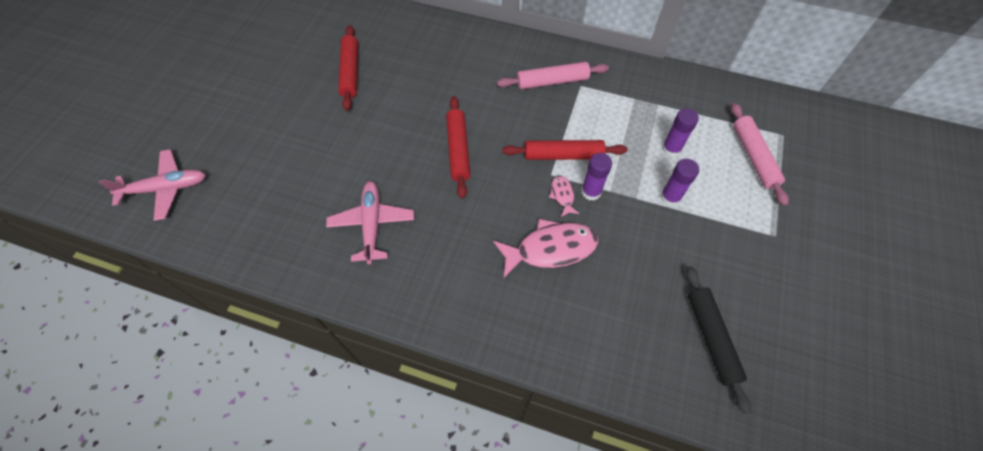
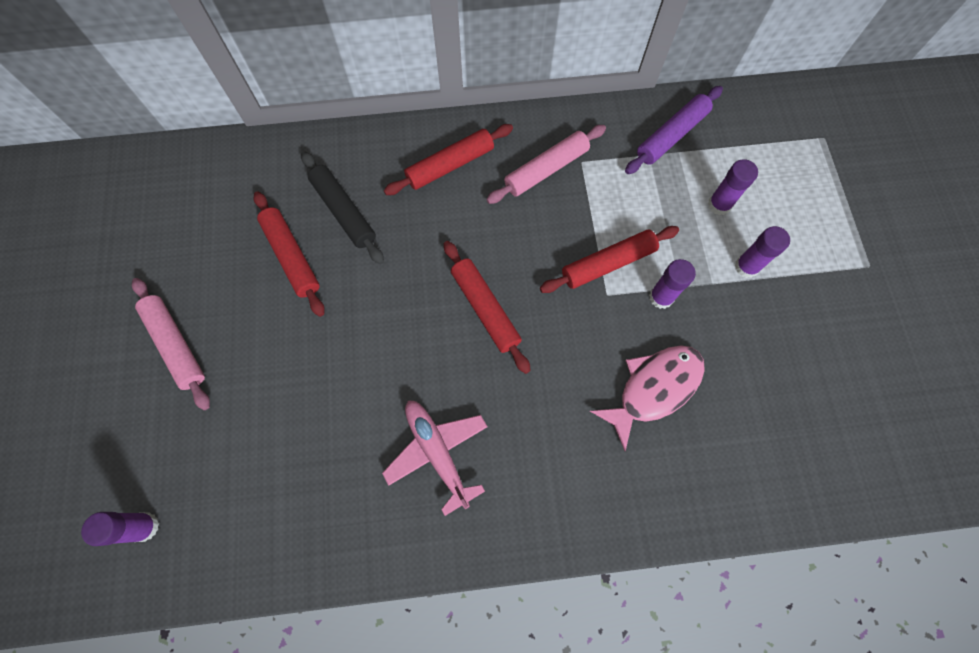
camera: 25 degrees left, 10 degrees up
(166, 188) = (144, 527): pink plane -> purple glue stick
(486, 56) = (450, 165): none -> red rolling pin
(562, 195) = (632, 315): pink fish -> none
(658, 92) = (671, 136): none -> purple rolling pin
(711, 338) = (862, 415): black rolling pin -> black rolling pin (344, 211)
(753, 157) = (807, 178): pink rolling pin -> pink rolling pin (176, 345)

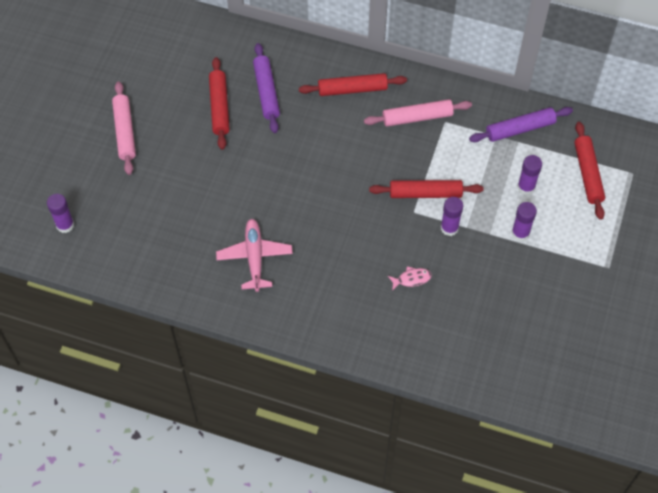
camera: 25 degrees right, 10 degrees down
(344, 211) = (266, 92): black rolling pin -> purple rolling pin
(485, 309) = (328, 188): red rolling pin -> red rolling pin (587, 174)
(653, 388) = (411, 279): pink fish -> pink fish, size x0.48

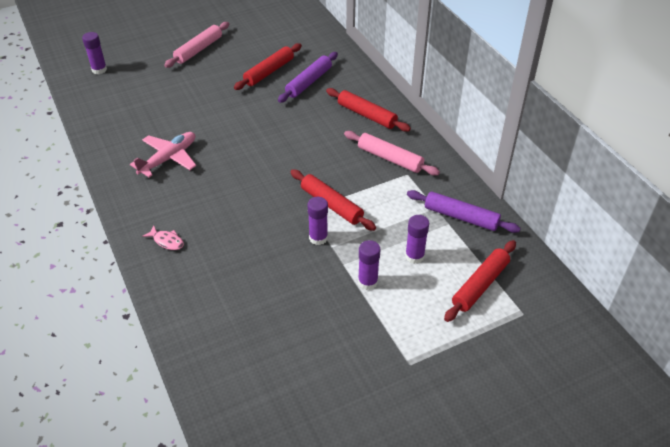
camera: 45 degrees right, 15 degrees down
(411, 279) = (246, 247): pink fish -> pink fish (167, 241)

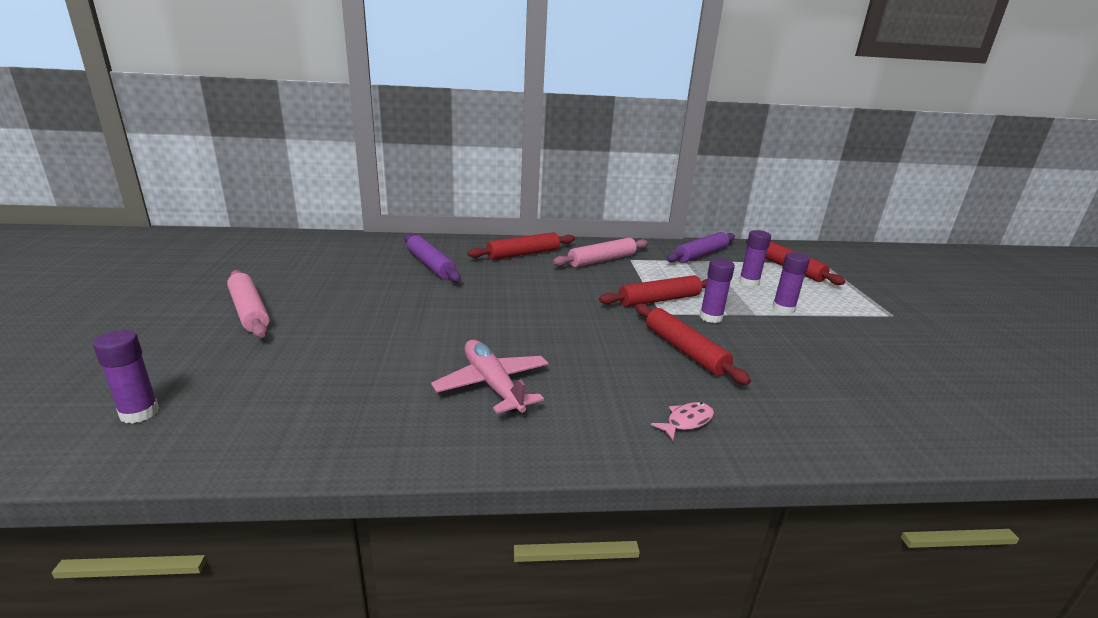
camera: 70 degrees left, 20 degrees down
(269, 72) = (378, 279): red rolling pin -> red rolling pin (685, 350)

